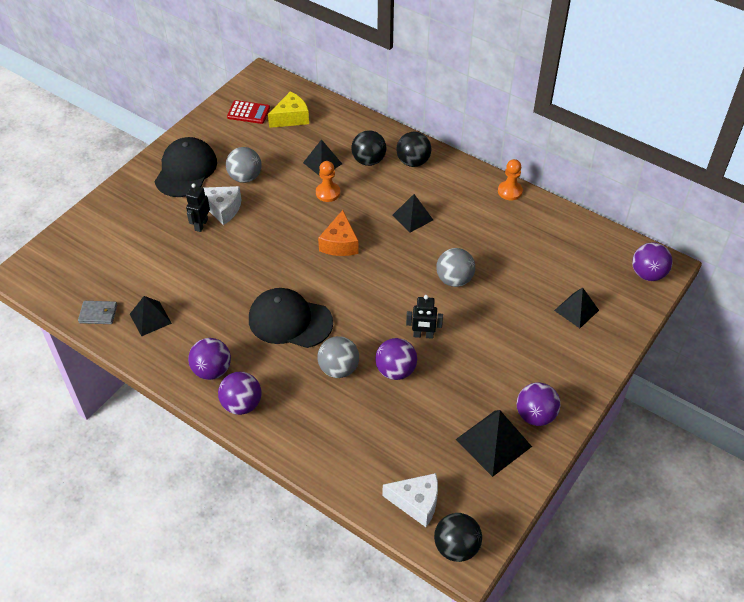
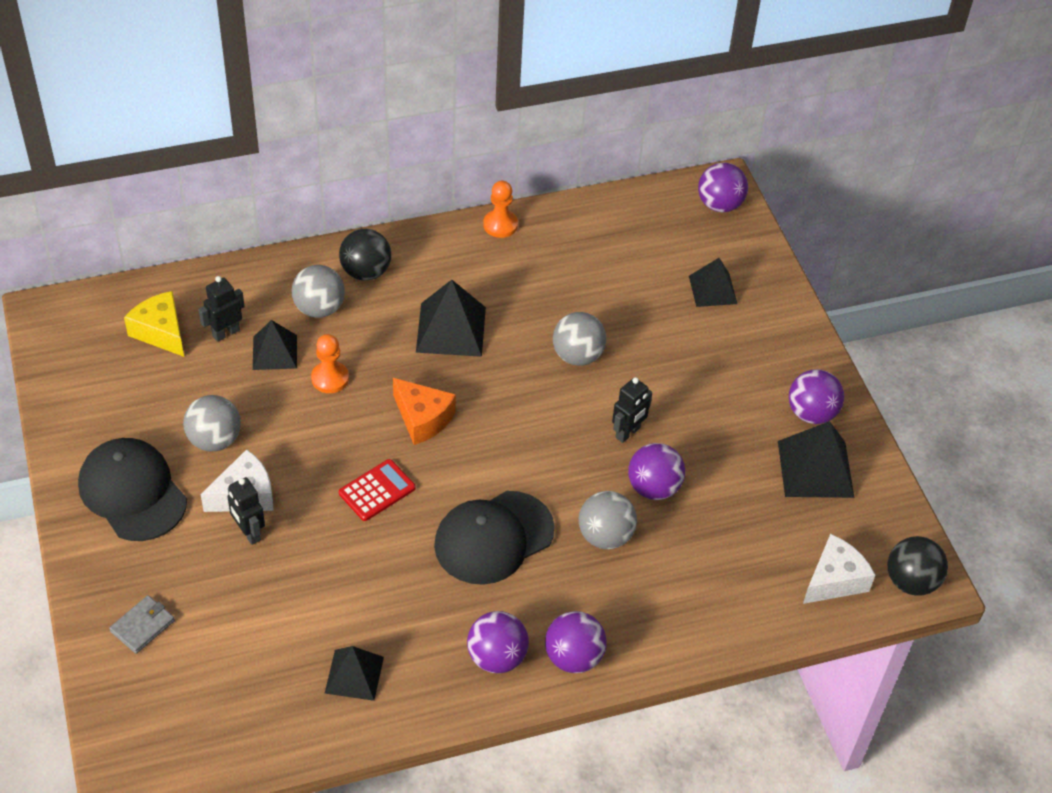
camera: 55 degrees left, 0 degrees up
(98, 314) = (291, 727): grey wallet -> grey wallet (142, 626)
(248, 112) = (100, 366): red calculator -> red calculator (377, 490)
(291, 118) = (161, 332): yellow cheese -> yellow cheese turned 45 degrees counterclockwise
(315, 139) = (226, 333): none -> black robot
(369, 161) = (319, 308): black ball -> grey ball
(412, 217) = (451, 329): black pyramid -> black pyramid, size x1.52

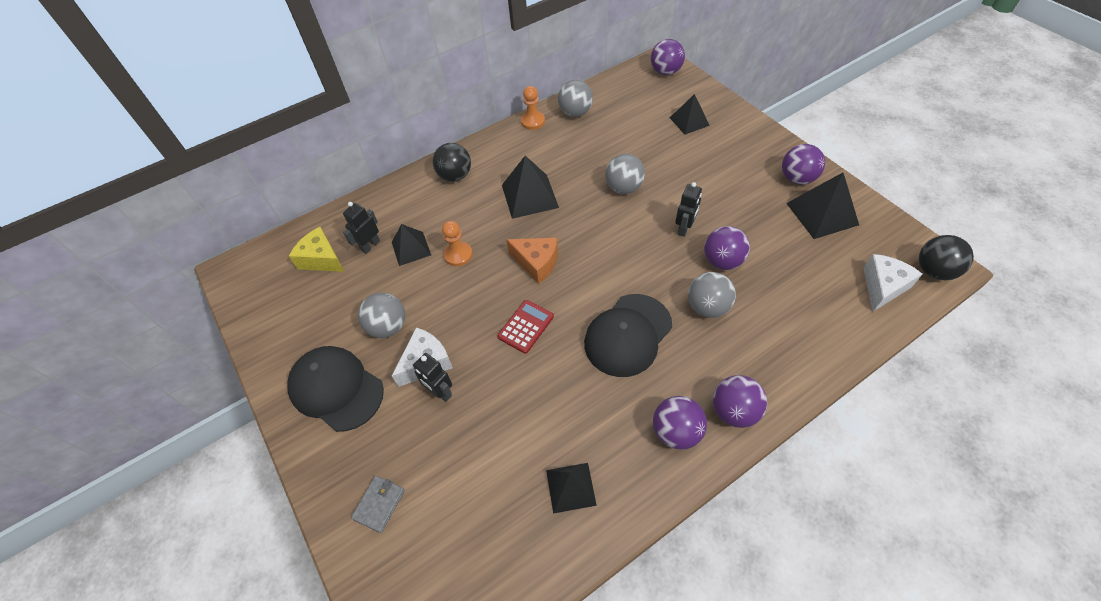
camera: 10 degrees left, 5 degrees up
(319, 308) = (432, 209): grey ball -> grey ball (575, 113)

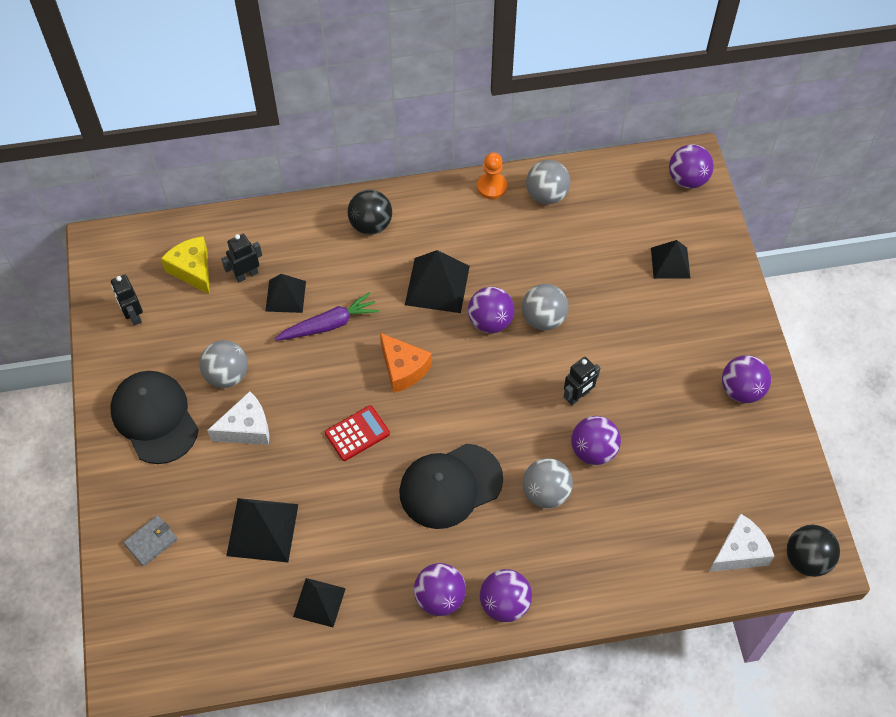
camera: 20 degrees right, 5 degrees up
(440, 392) = (246, 464): black robot -> black robot (133, 315)
(458, 255) = (329, 324): orange pawn -> purple carrot
(585, 204) = (490, 321): none -> purple ball
(822, 214) = (737, 444): black pyramid -> black pyramid (262, 529)

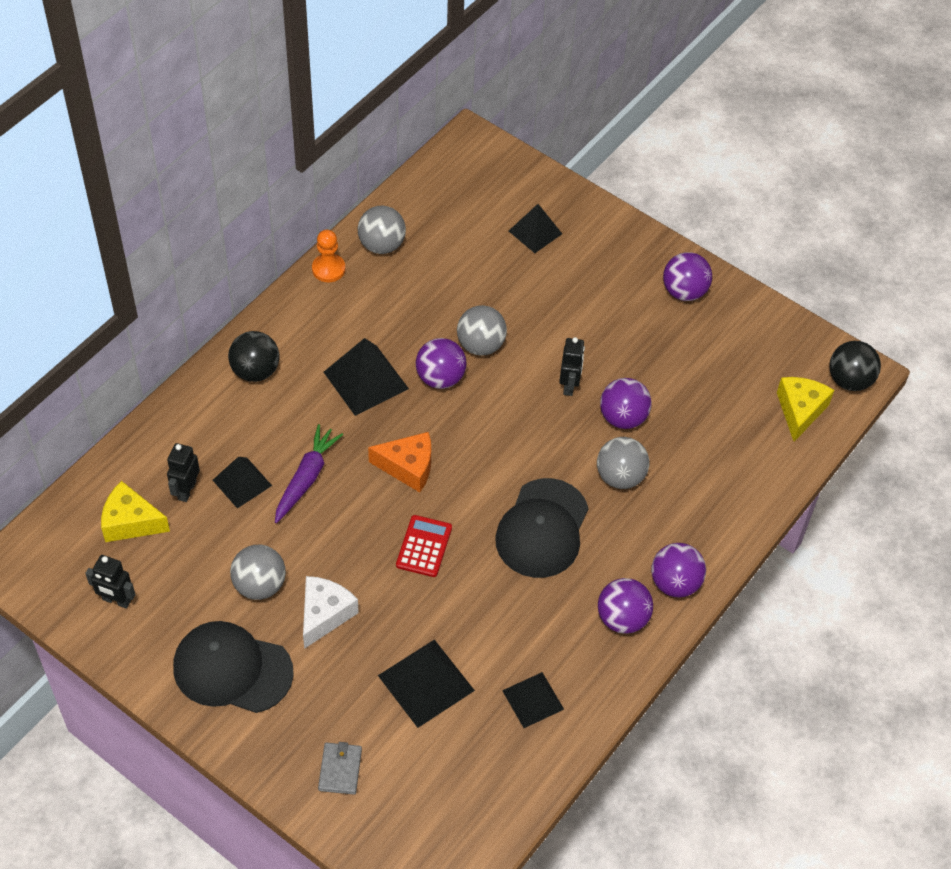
camera: 45 degrees left, 5 degrees down
(687, 179) = (483, 158): purple ball -> none
(739, 552) = (800, 411): white cheese -> yellow cheese

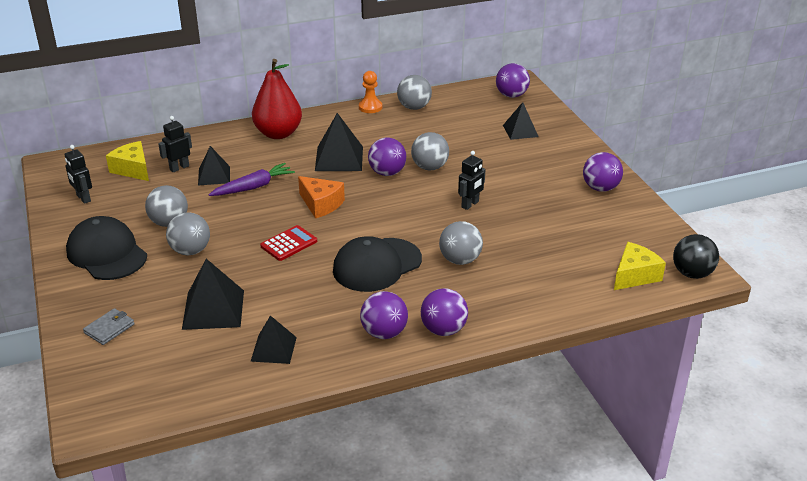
camera: 35 degrees right, 20 degrees down
(255, 371) = (278, 133): black ball -> red pear
(325, 614) = (190, 251): white cheese -> grey ball
(623, 417) = (492, 232): purple ball -> purple ball (511, 95)

